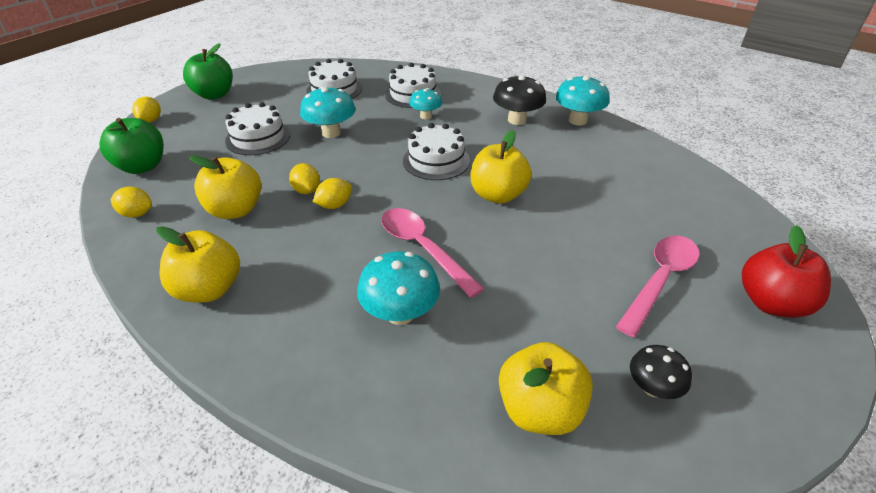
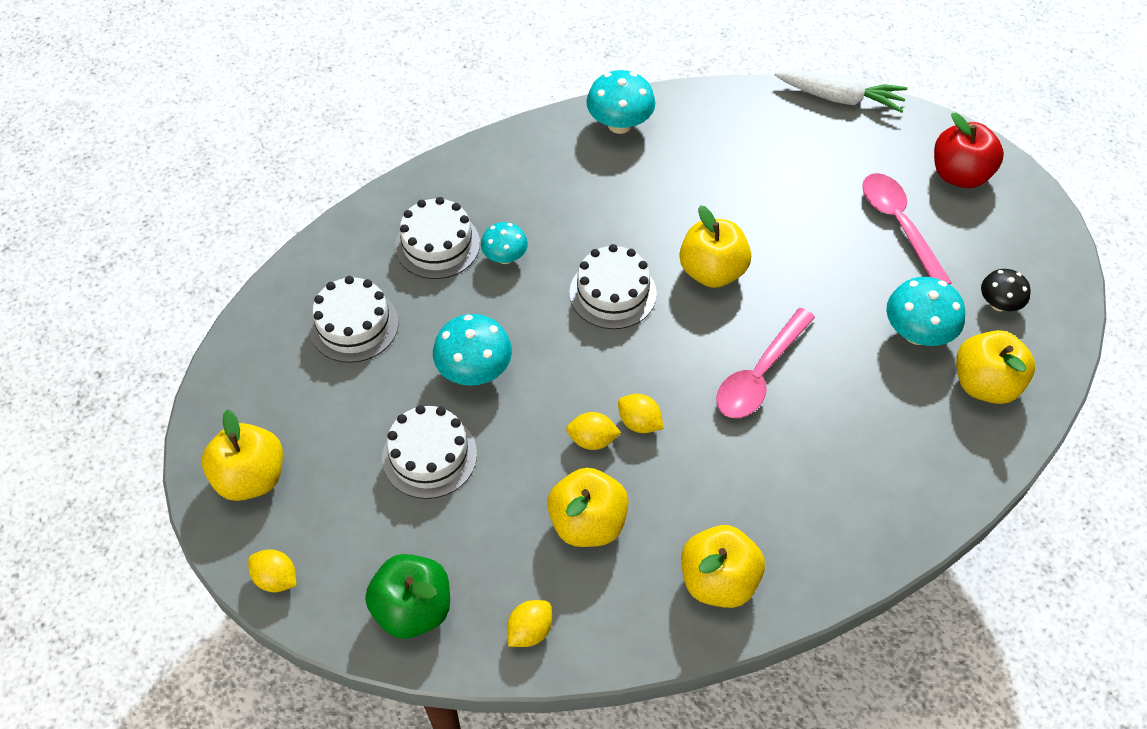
camera: 60 degrees left, 15 degrees up
(214, 95) = (251, 477): green apple -> yellow apple
(334, 205) = (639, 423): yellow lemon -> yellow lemon turned 45 degrees counterclockwise
(400, 313) = (839, 431): turquoise mushroom -> turquoise mushroom (917, 333)
(422, 248) = (759, 374): pink spoon -> pink spoon turned 45 degrees counterclockwise
(517, 120) = (579, 176): black mushroom -> none
(744, 203) = (840, 98): none -> white carrot

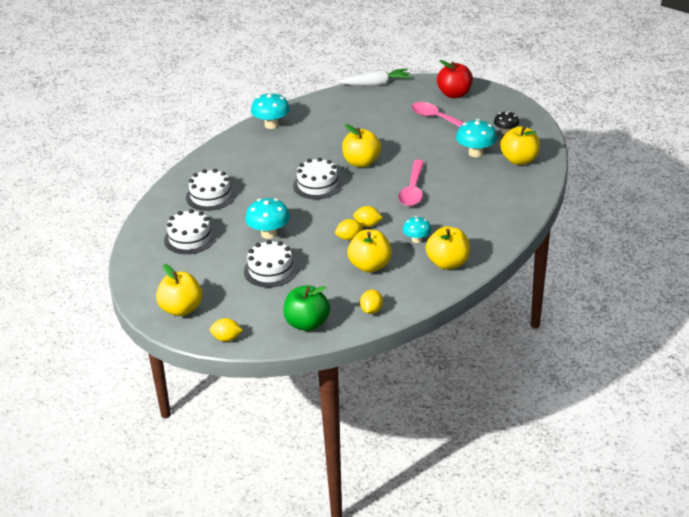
camera: 25 degrees left, 20 degrees down
(505, 257) = (251, 189): turquoise mushroom -> turquoise mushroom (416, 239)

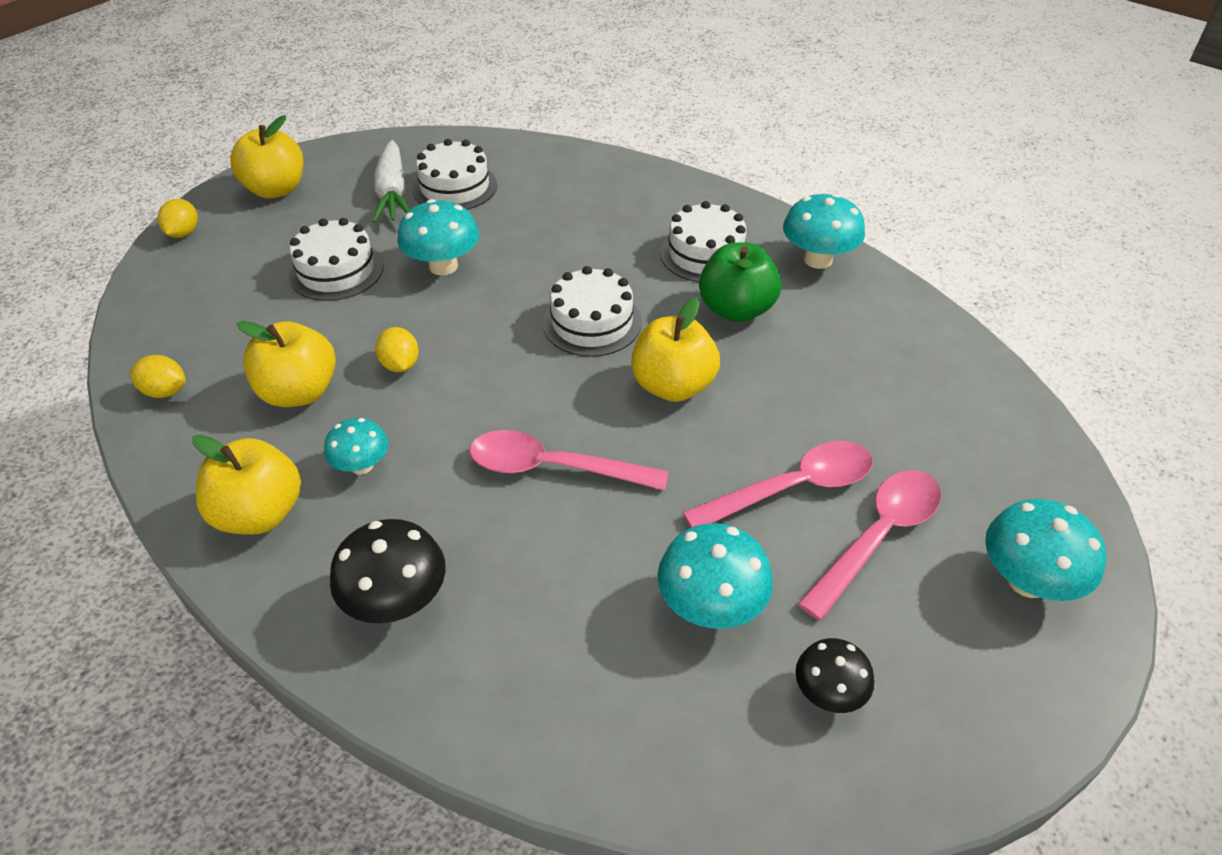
camera: 90 degrees right, 10 degrees up
(210, 196) = (573, 200): white cake -> white cake (705, 254)
(307, 323) = (172, 313): green apple -> green apple (736, 309)
(367, 224) = (438, 391): yellow lemon -> none
(376, 84) = (1036, 418): white carrot -> white carrot (393, 193)
(418, 136) = (792, 488): none -> pink spoon
(454, 94) = (1027, 581): red apple -> turquoise mushroom
(486, 221) = (397, 601): none -> black mushroom
(519, 160) = (673, 712): yellow apple -> none

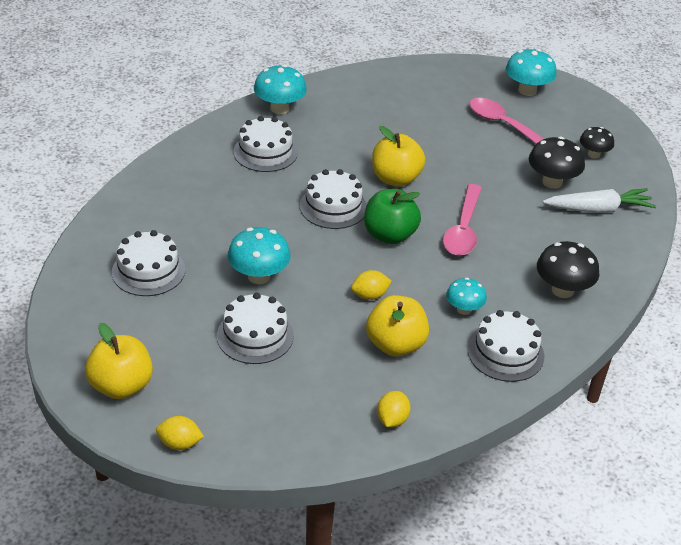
camera: 90 degrees left, 5 degrees down
(260, 514) = (505, 353): yellow apple -> white cake
(393, 193) = (148, 308): white carrot -> white carrot (598, 209)
(711, 606) = (552, 182): turquoise mushroom -> black mushroom
(736, 309) = (326, 146): green apple -> green apple (389, 235)
(792, 488) = (475, 147): pink spoon -> none

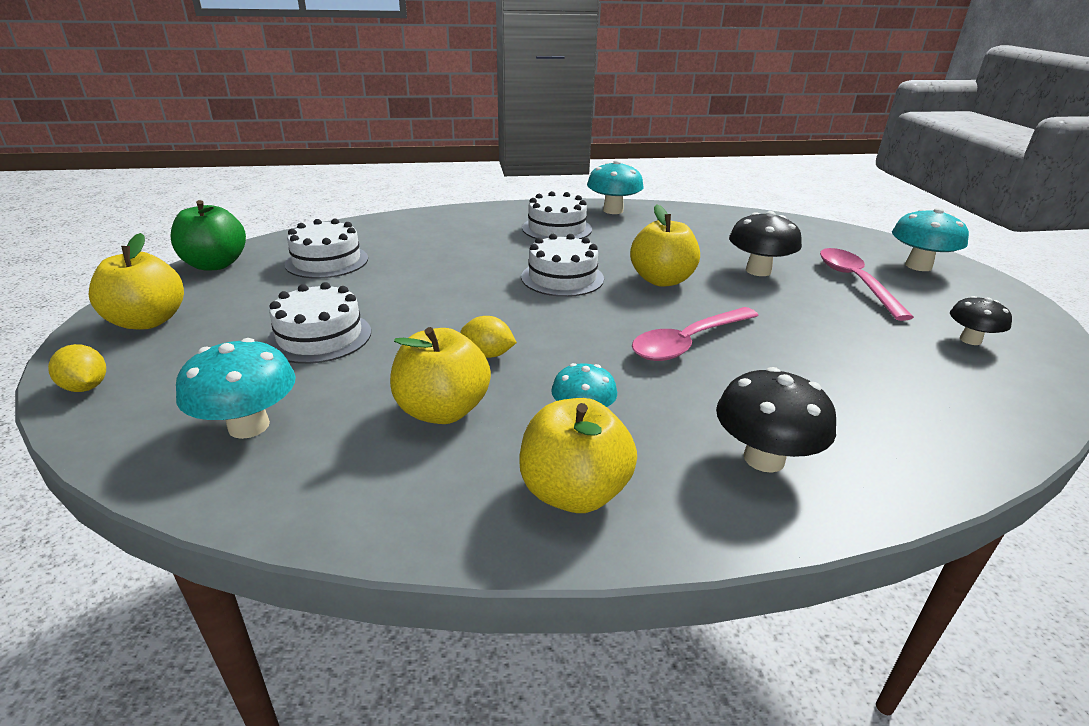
camera: 40 degrees right, 10 degrees down
(259, 276) = (406, 297): turquoise mushroom -> turquoise mushroom (249, 426)
(389, 235) = (590, 316): green apple -> green apple (215, 265)
(392, 419) = (305, 488): yellow lemon -> none
(505, 353) = (574, 492): white cake -> yellow apple
(552, 182) = (873, 344): black mushroom -> black mushroom (758, 271)
(598, 209) = (925, 393): white carrot -> none

